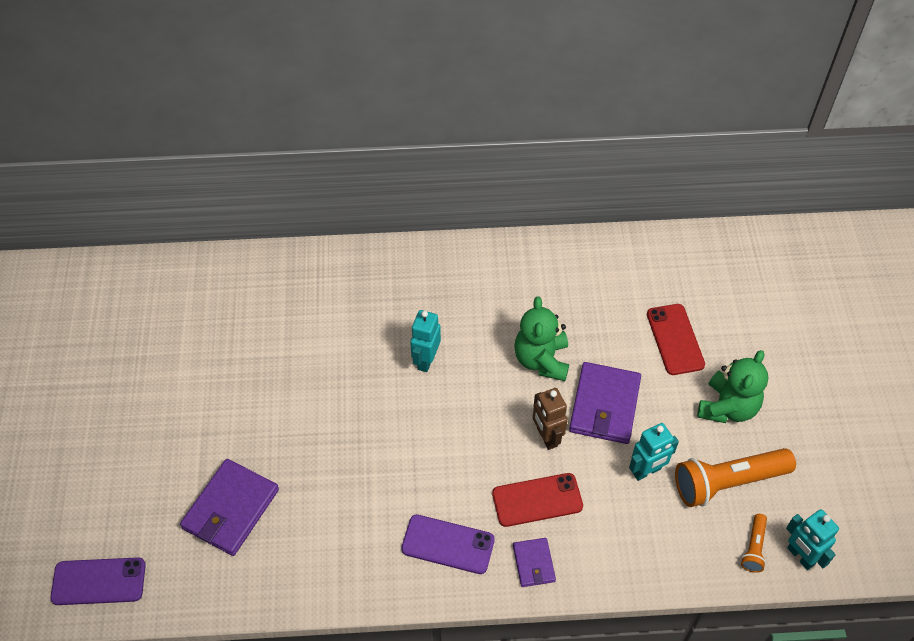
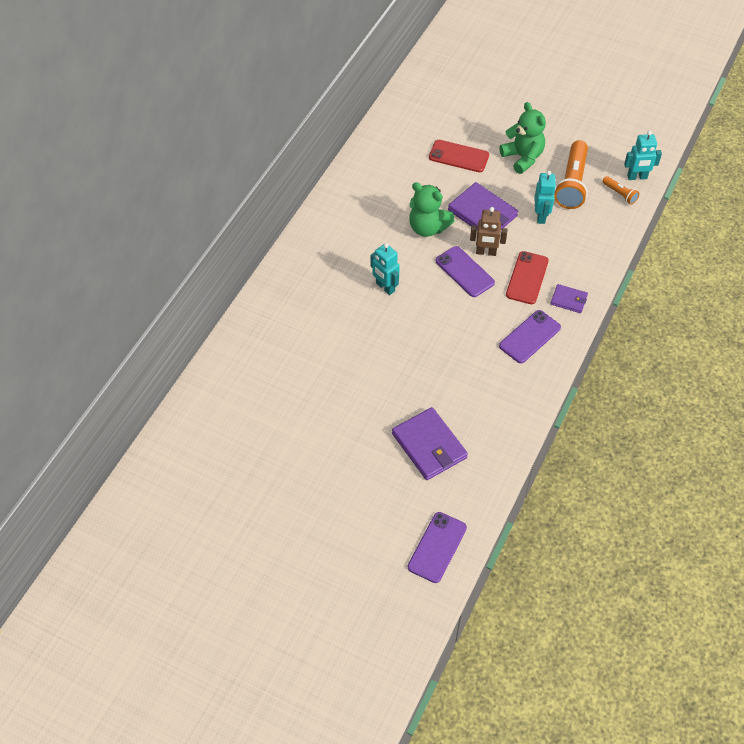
camera: 60 degrees left, 0 degrees up
(501, 428) = (464, 272): none -> purple phone

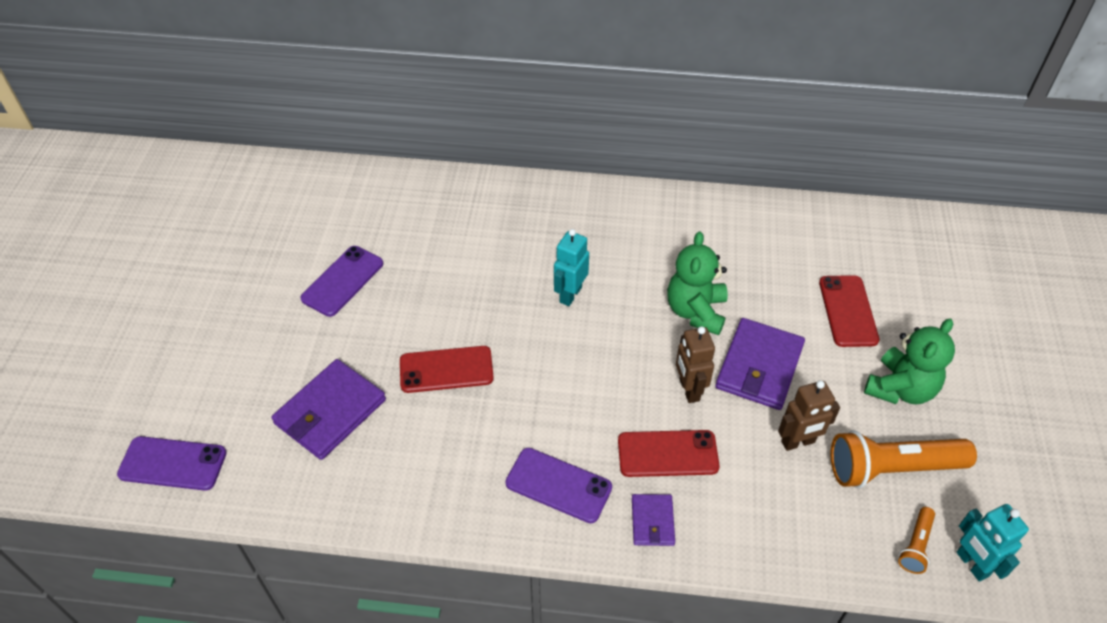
camera: 70 degrees right, 5 degrees down
(420, 372) = (446, 370): none -> red phone
(464, 272) = (640, 374): purple phone -> purple phone (342, 281)
(541, 216) = (798, 442): turquoise robot -> brown robot

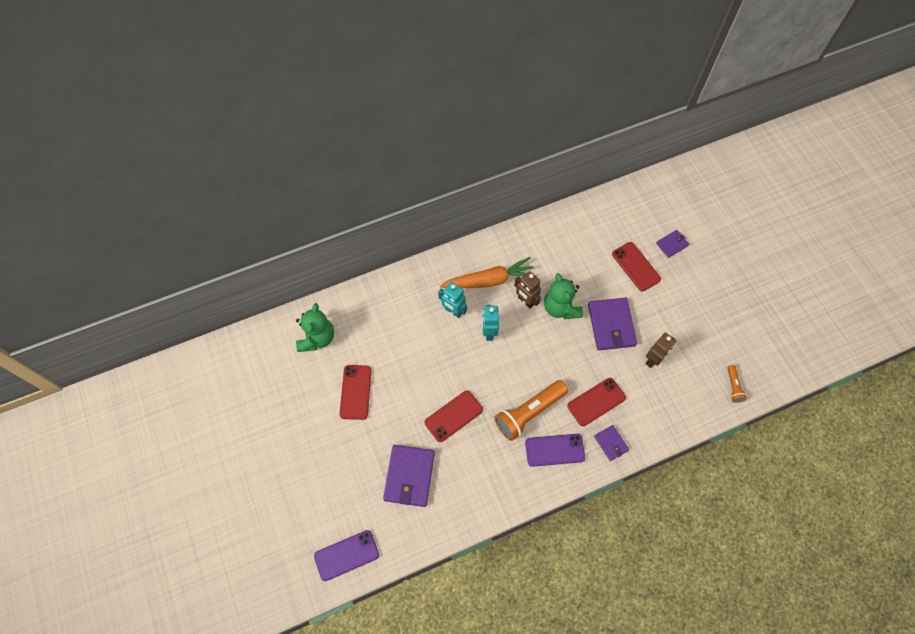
camera: 30 degrees left, 15 degrees up
(342, 281) = (355, 392): purple phone -> red phone
(615, 236) = (489, 280): none -> orange carrot
(689, 390) = (585, 358): brown robot -> brown robot (525, 301)
(891, 468) = (702, 350): orange flashlight -> orange flashlight (529, 413)
(900, 389) = (684, 301): green teddy bear -> green teddy bear (317, 338)
(925, 308) = (672, 244): none -> purple wallet
(971, 564) = (761, 382): turquoise robot -> turquoise robot (453, 311)

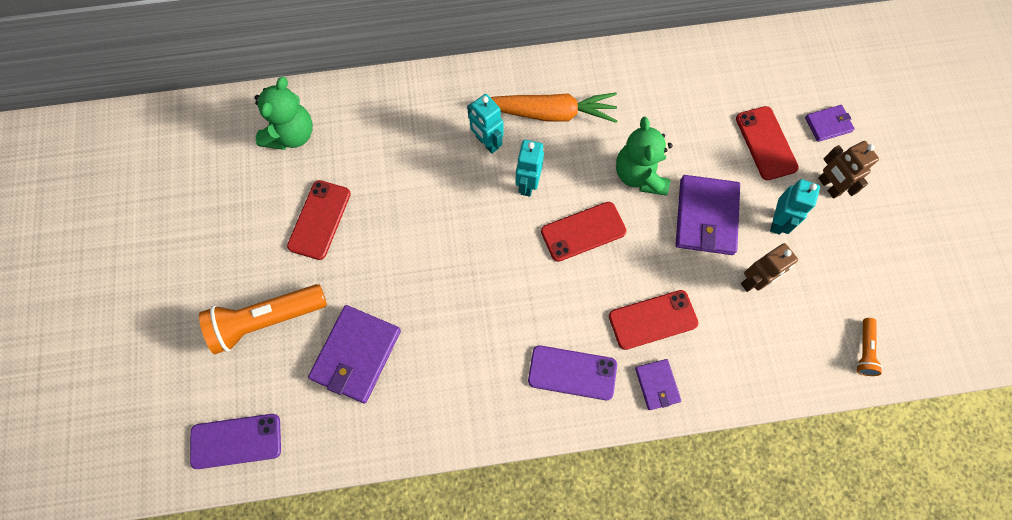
camera: 15 degrees right, 5 degrees up
(453, 416) = (443, 287): red phone -> red phone (583, 231)
(525, 301) = (592, 153): brown robot -> brown robot (829, 186)
(529, 413) = (550, 310): orange flashlight -> orange flashlight (266, 320)
(657, 317) = (778, 221): none -> turquoise robot

